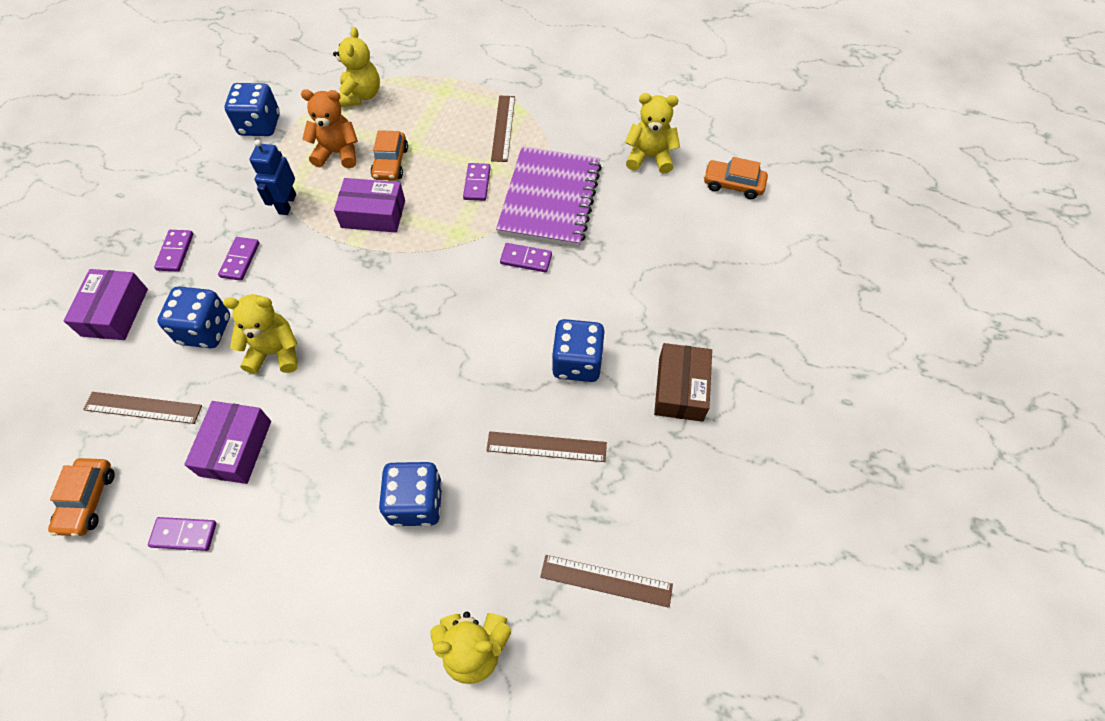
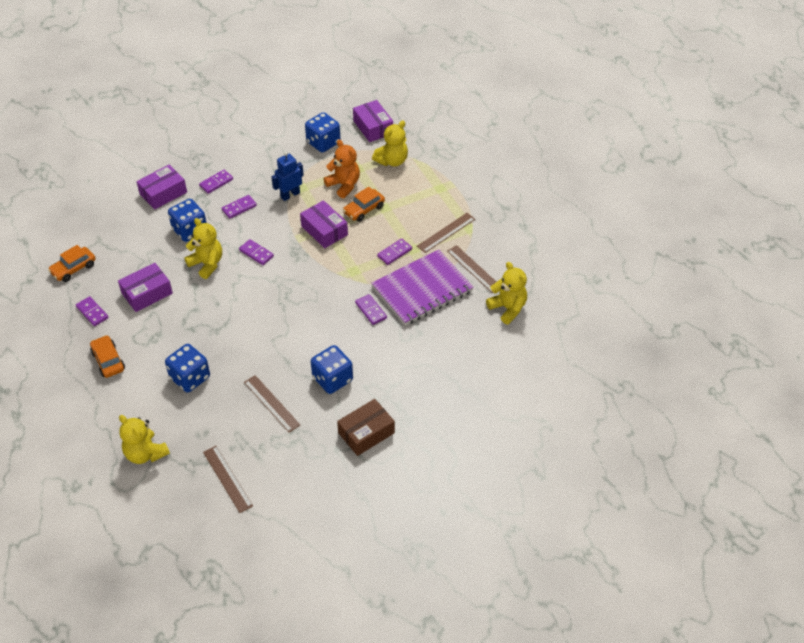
camera: 45 degrees right, 10 degrees down
(143, 408) = (131, 246): brown ruler -> brown ruler (474, 269)
(298, 76) = (373, 127): none -> purple box
(323, 295) = (256, 253): none -> purple domino
(733, 185) = (536, 359): orange car -> orange car (108, 361)

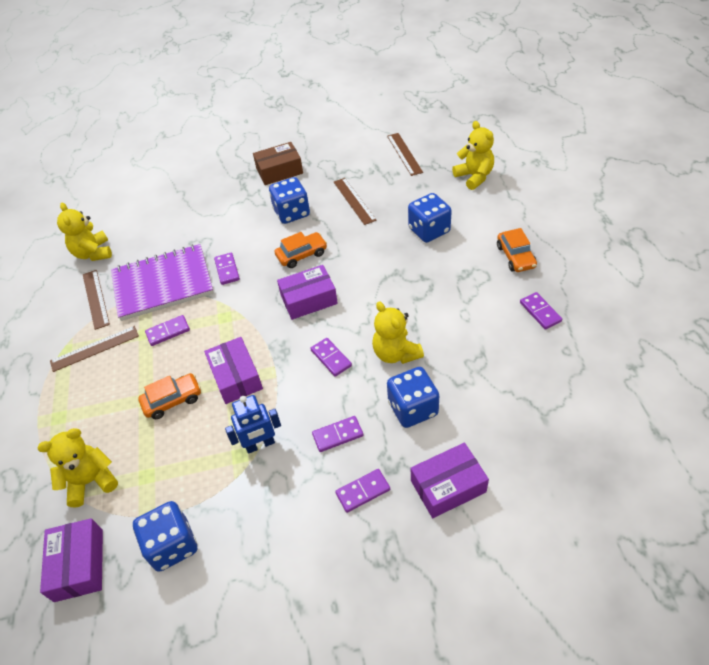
camera: 160 degrees left, 0 degrees up
(73, 268) = (573, 375): orange car -> orange car (301, 255)
(147, 293) = (473, 326): purple box -> purple box (308, 299)
(344, 185) = (179, 448): orange teddy bear -> none

